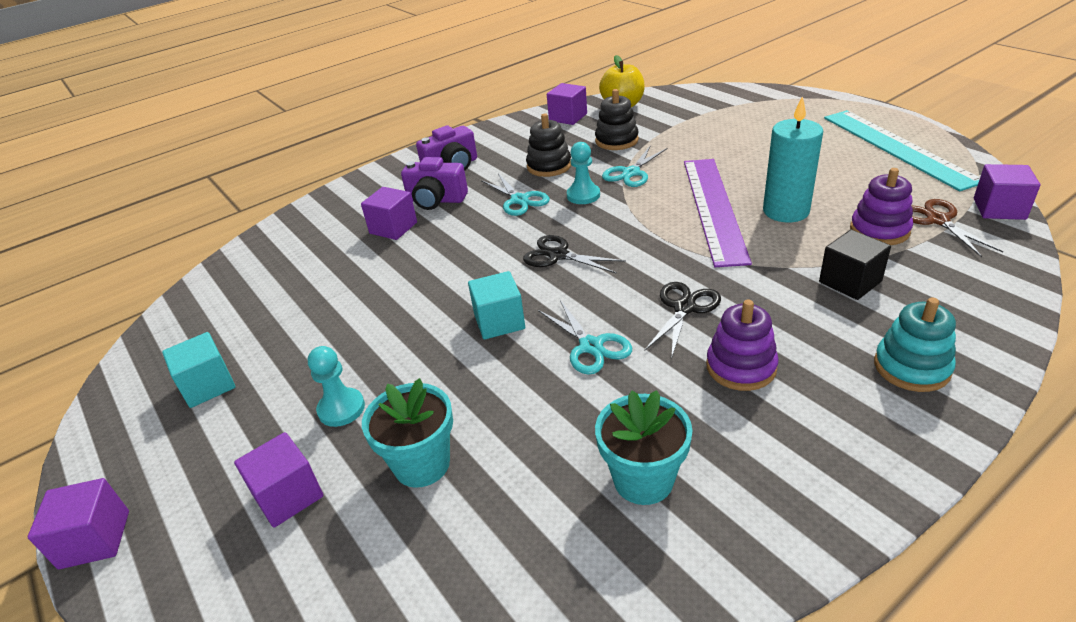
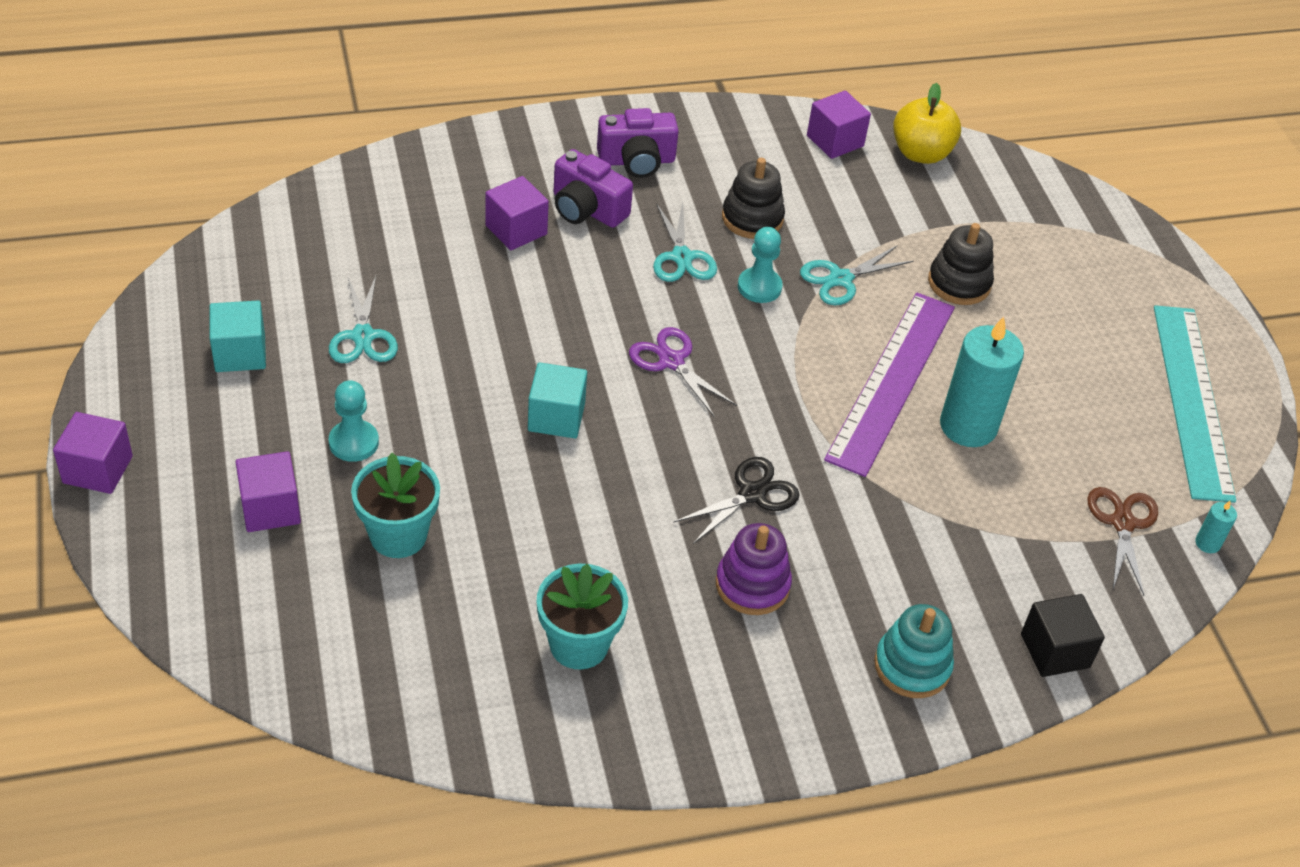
camera: 15 degrees right, 10 degrees up
(558, 255) = (671, 361): black scissors -> purple scissors
(591, 346) = (627, 491): turquoise scissors -> turquoise scissors (363, 336)
(616, 140) = (864, 215): black stacking toy -> black stacking toy (959, 283)
(850, 282) = (948, 549): black cube -> black cube (1055, 650)
(879, 230) = (1045, 503): purple stacking toy -> none
(999, 209) = (1207, 543): purple cube -> turquoise candle

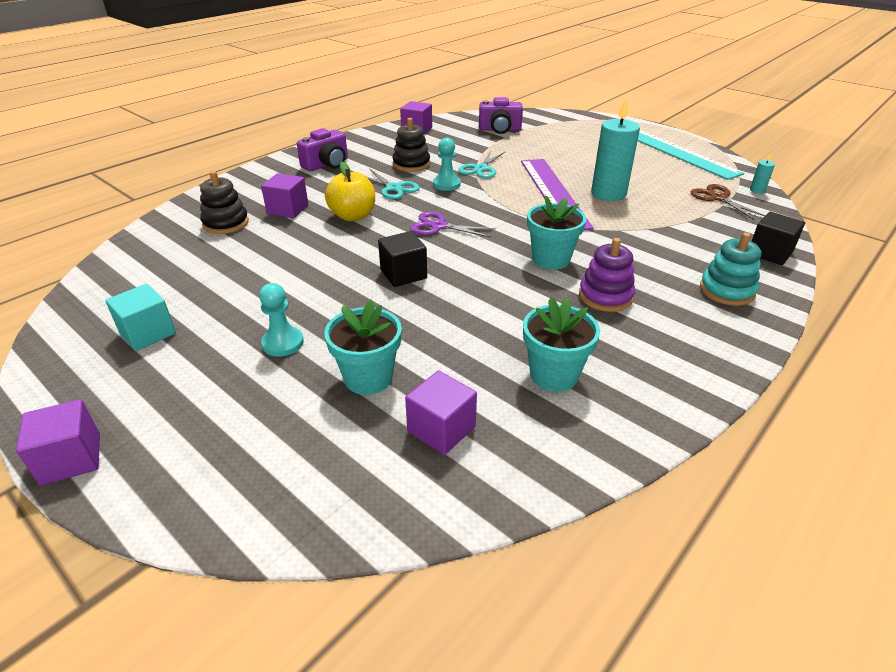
camera: 30 degrees left, 10 degrees down
(270, 508) = (254, 410): purple cube -> purple cube (441, 429)
(363, 336) = (235, 288): turquoise scissors -> none
(556, 417) = (403, 274): turquoise cube -> black cube
(587, 209) = (320, 189): purple camera -> purple camera (499, 130)
(752, 494) = (551, 259): black scissors -> turquoise flower pot
(921, 153) = (459, 122): yellow apple -> yellow apple (353, 216)
(959, 283) = (533, 152): black stacking toy -> black stacking toy (226, 223)

